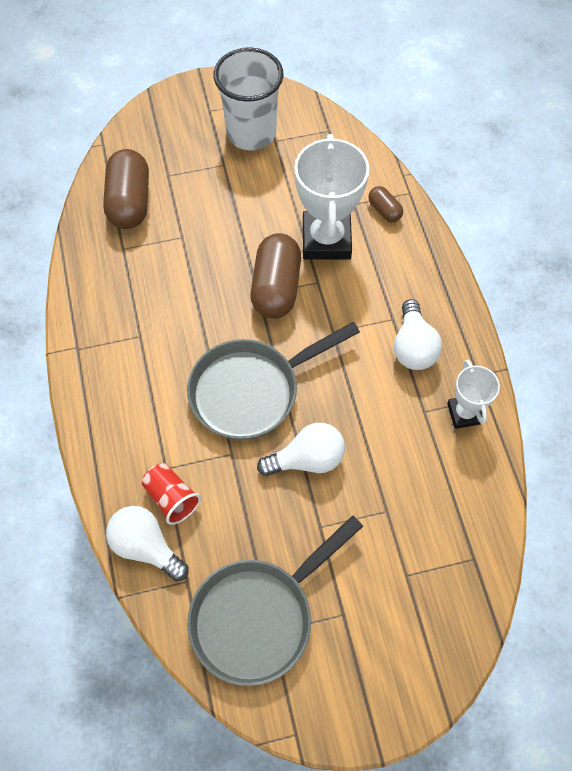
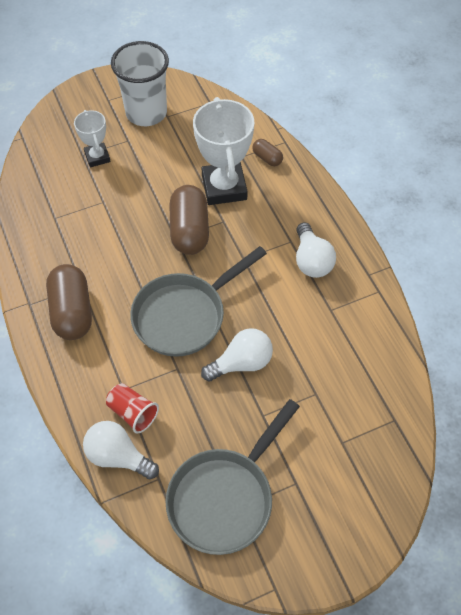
camera: 10 degrees left, 5 degrees down
(130, 202) = (54, 180): brown capsule -> brown capsule (72, 311)
(464, 413) = (363, 306): white trophy -> white trophy (97, 157)

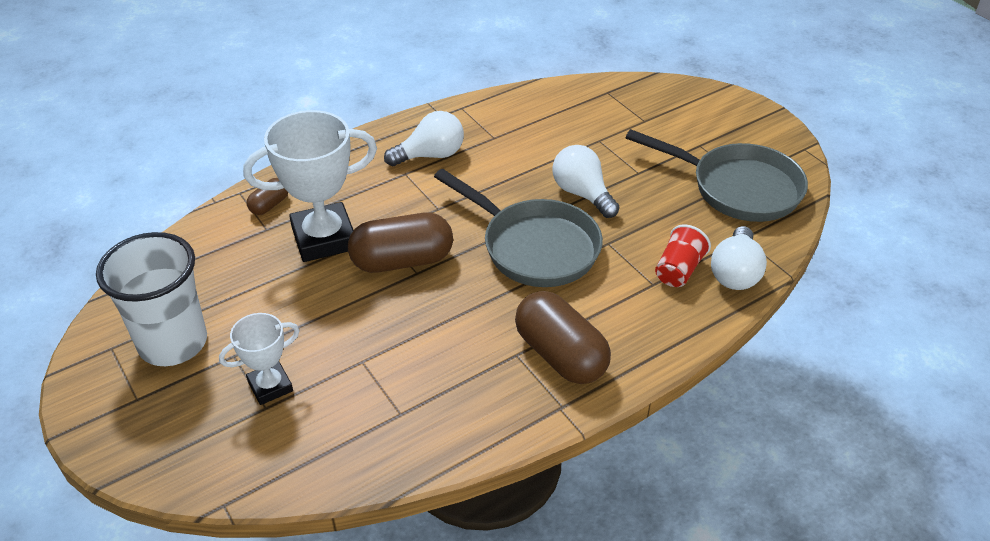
camera: 100 degrees left, 15 degrees down
(72, 311) = (560, 355): brown capsule -> brown capsule turned 75 degrees clockwise

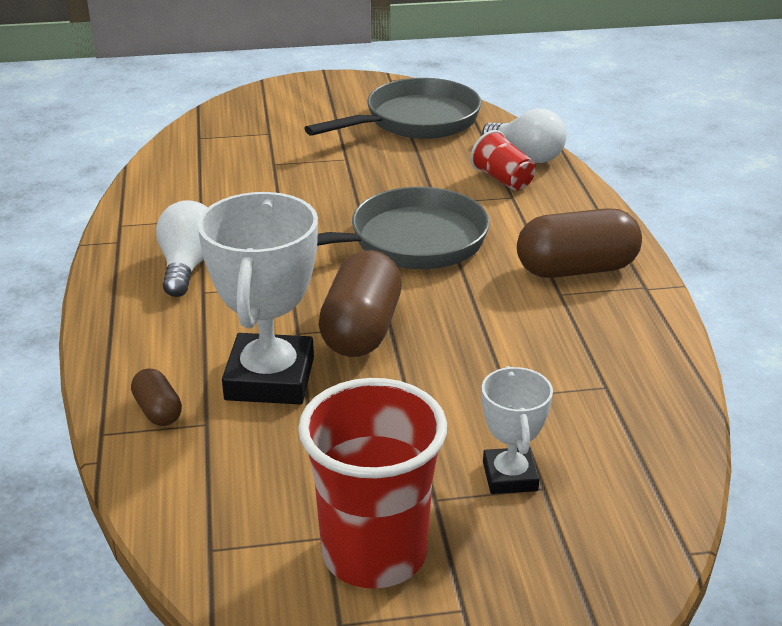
camera: 65 degrees left, 10 degrees down
(173, 343) = (374, 553): white cup -> red cup
(582, 194) = (350, 195): white light bulb -> none

